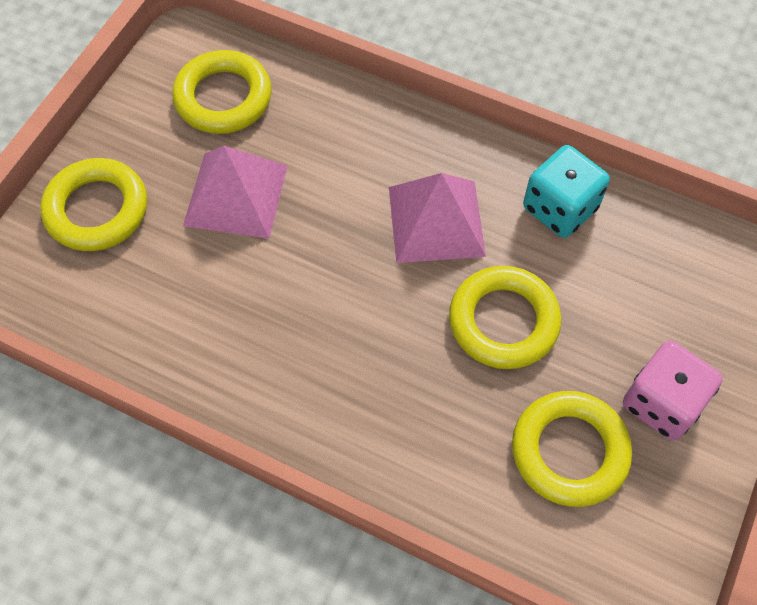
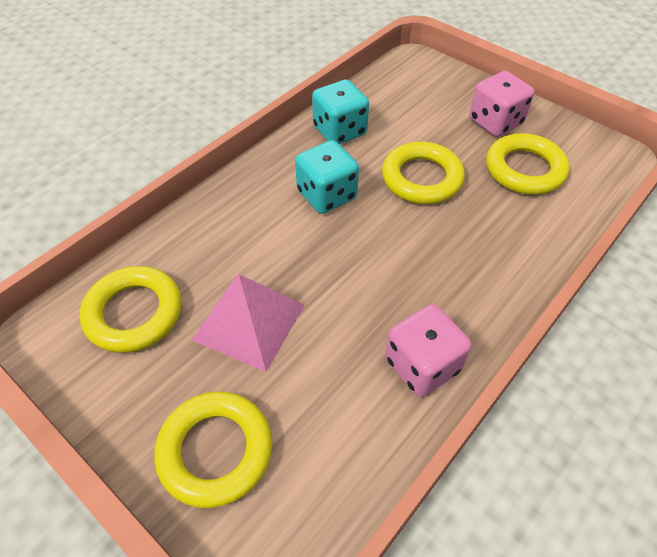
camera: 75 degrees left, 10 degrees down
(219, 364) = (422, 365): none -> pink dice
(436, 221) = (326, 195): pink pyramid -> turquoise dice

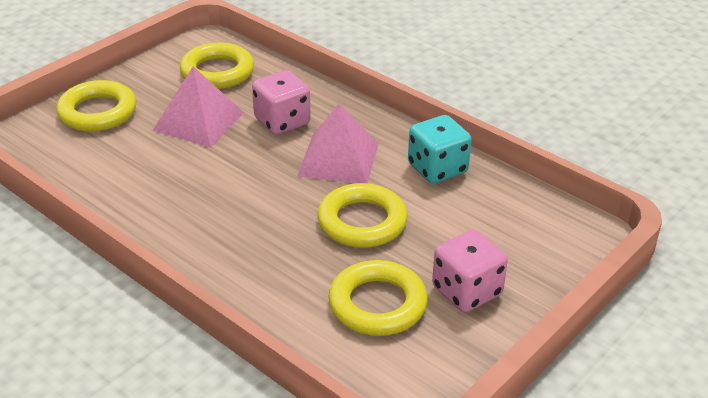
camera: 90 degrees right, 15 degrees down
(326, 195) = (338, 159): turquoise dice -> pink pyramid
(422, 365) = (137, 205): pink dice -> pink dice (282, 121)

